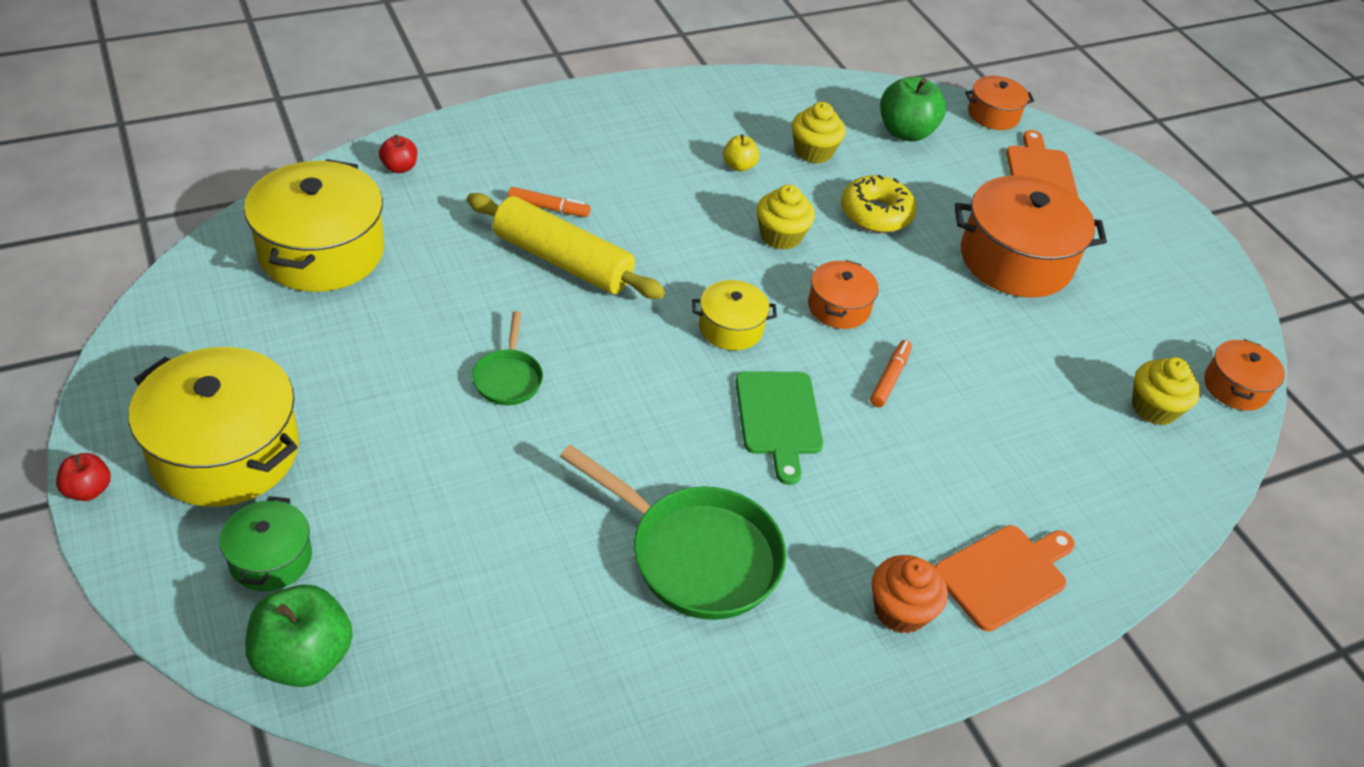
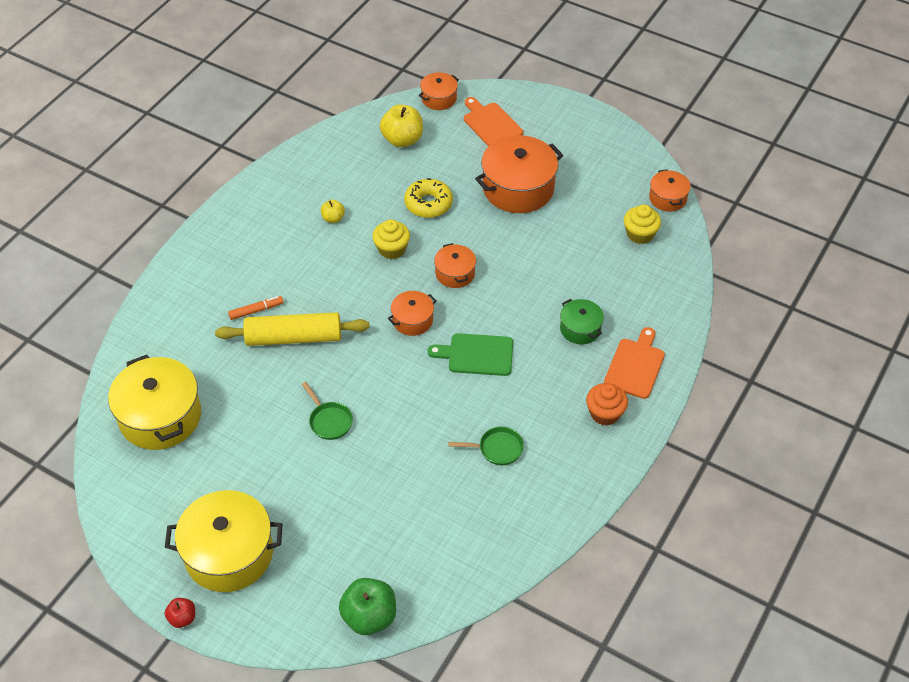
camera: 30 degrees left, 5 degrees up
(271, 558) = (307, 586): green pot -> green pot (580, 329)
(399, 167) = (149, 338): red apple -> none
(696, 555) = (497, 449): green pan -> green pan, size x0.51
(730, 328) = (412, 320): yellow pot -> orange pot
(778, 418) = (476, 355): green cutting board -> green cutting board turned 135 degrees clockwise
(813, 151) = (364, 184): yellow cupcake -> none
(889, 378) = (510, 298): orange marker -> none
(905, 132) = (402, 140): green apple -> yellow apple

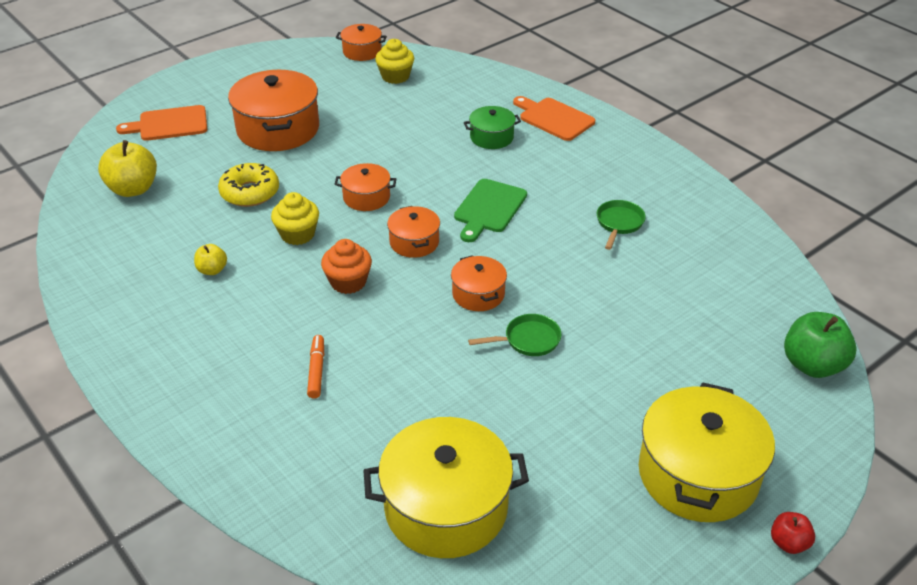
camera: 70 degrees left, 10 degrees down
(294, 337) = (382, 344): yellow rolling pin -> none
(439, 98) = (94, 149): orange pot -> orange pot (478, 294)
(605, 413) = (602, 148): orange cupcake -> orange cupcake (348, 282)

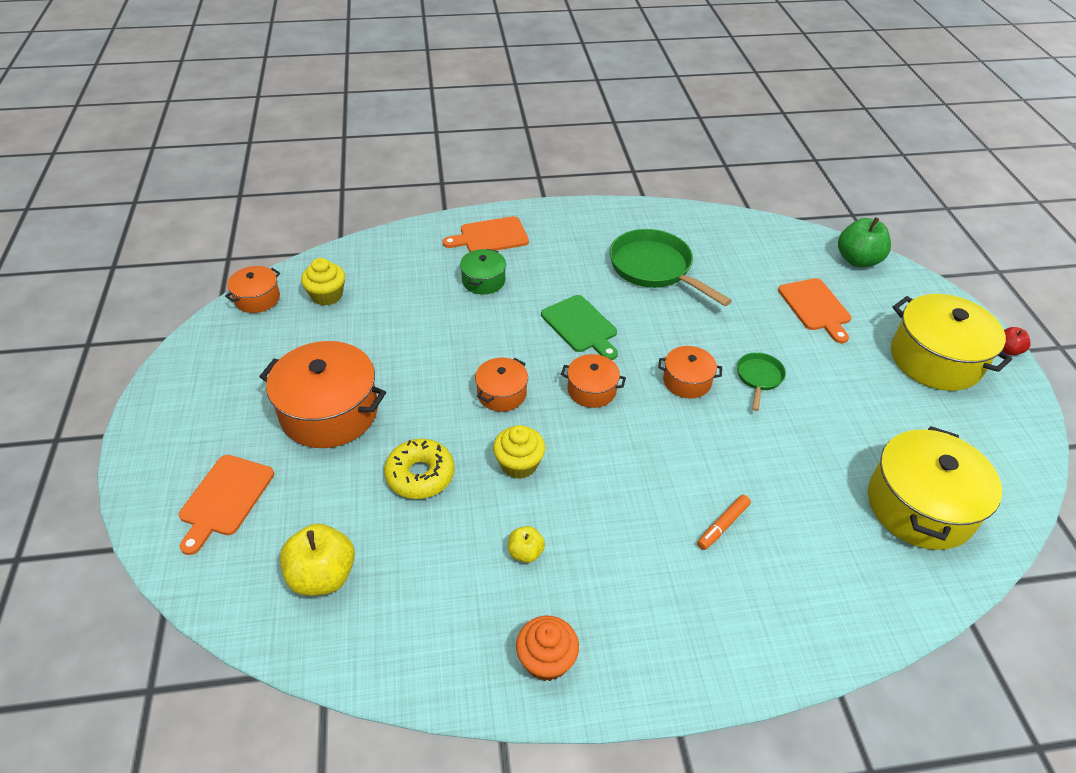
camera: 60 degrees left, 5 degrees up
(316, 370) = (723, 525): orange marker -> orange marker turned 75 degrees counterclockwise
(348, 282) = (616, 456): orange cupcake -> orange cupcake (546, 660)
(619, 223) = (654, 269): green pan -> green pan, size x1.95
(684, 352) = (815, 307): none -> orange cutting board

